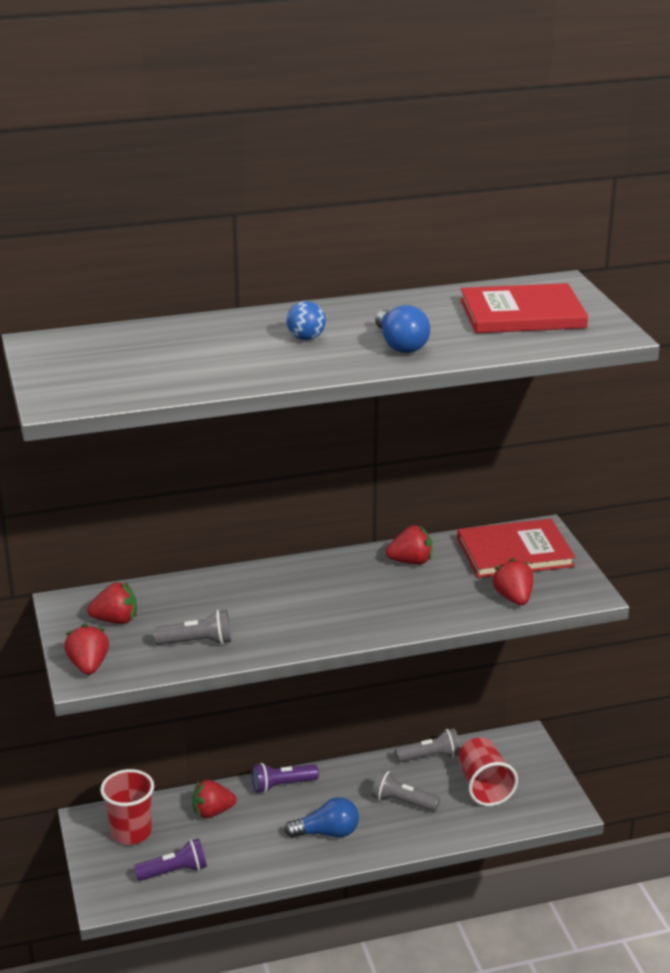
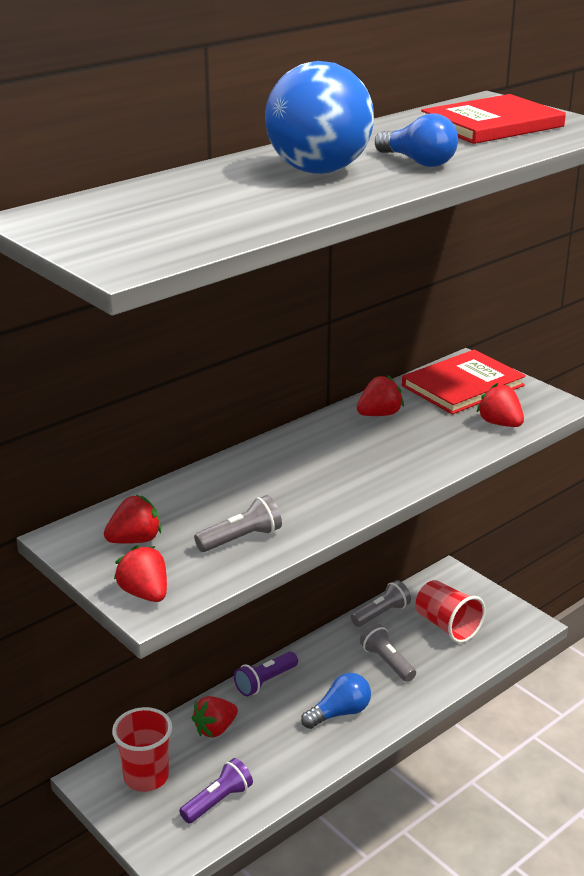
camera: 25 degrees left, 0 degrees up
(306, 338) = (319, 171): blue ball -> blue ball, size x2.46
(402, 802) = (387, 662): grey flashlight -> grey flashlight turned 60 degrees clockwise

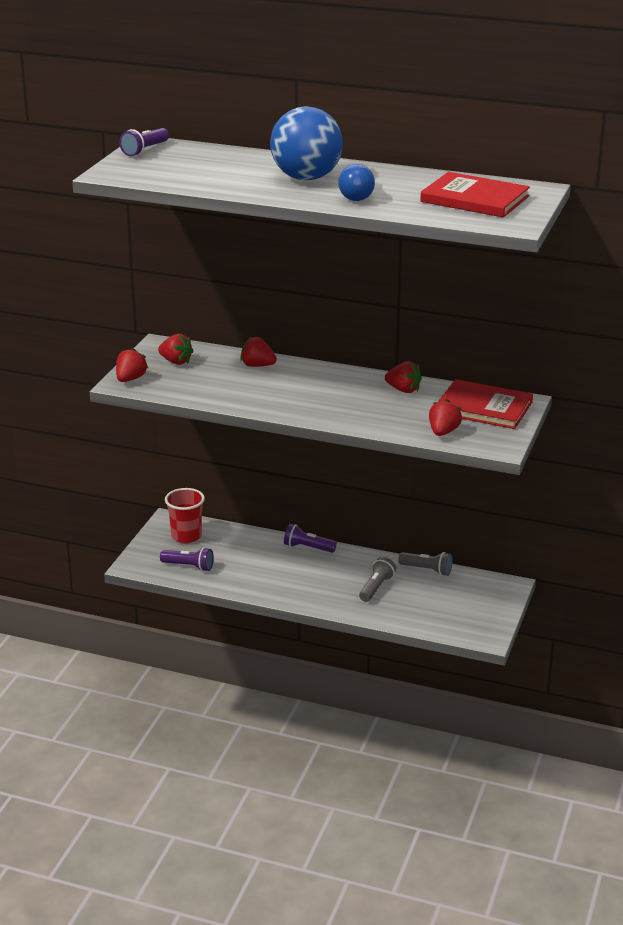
camera: 60 degrees right, 0 degrees up
(59, 225) = (145, 150): none -> purple flashlight
(215, 729) = (247, 545): red strawberry -> red strawberry (257, 366)
(241, 539) = (207, 388): grey flashlight -> none
(339, 713) = (306, 584): blue light bulb -> none
(447, 626) = (444, 601): red cup -> none

